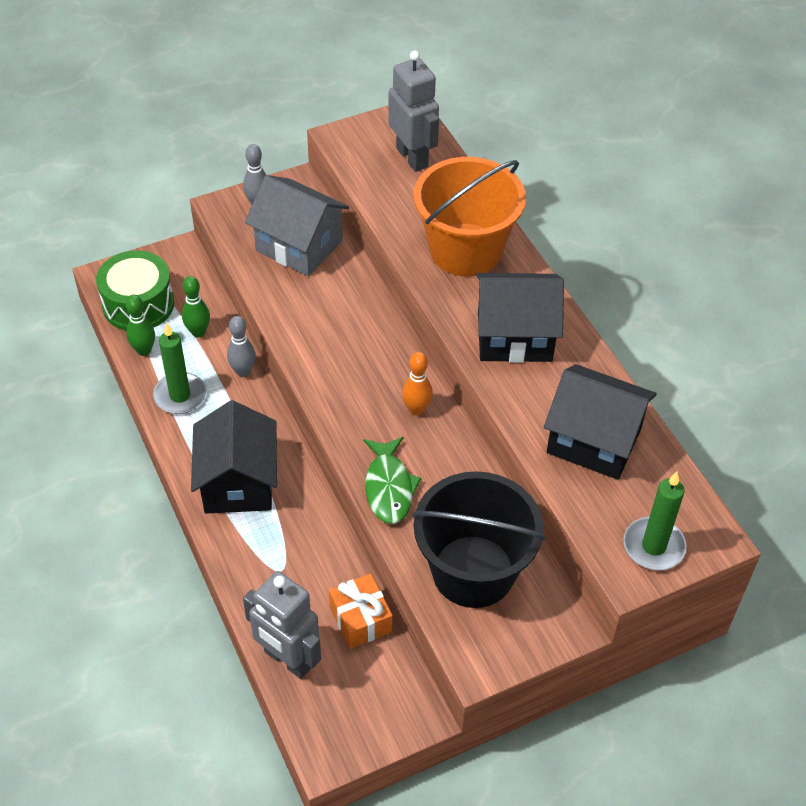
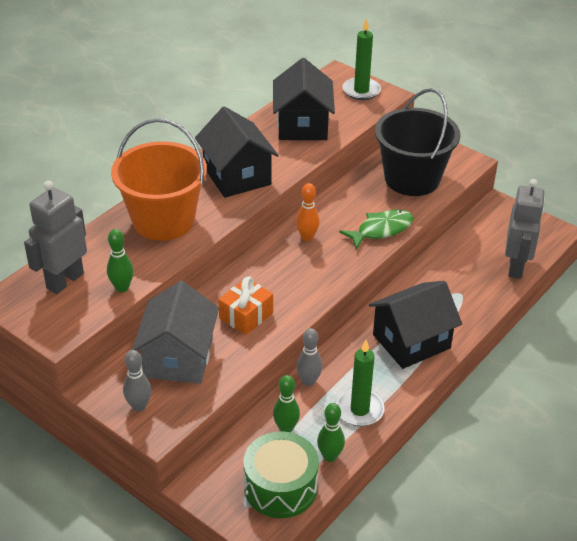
camera: 115 degrees left, 10 degrees down
(360, 619) = (462, 246): orange gift -> orange gift (246, 316)
(377, 192) = (122, 288): none -> green bowling pin

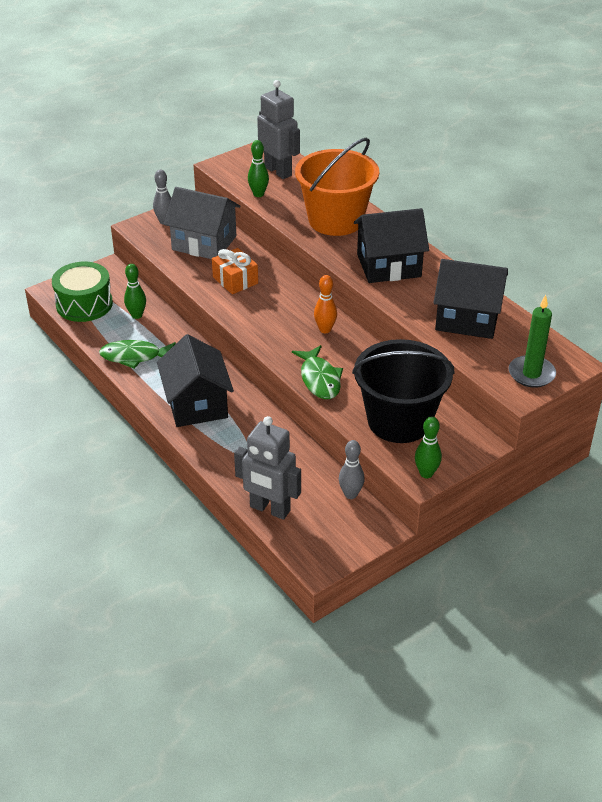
camera: 105 degrees right, 0 degrees up
(309, 381) = (179, 335): grey bowling pin -> grey bowling pin (350, 494)
(330, 456) = (97, 332): green bowling pin -> green bowling pin (426, 473)
(359, 410) = (134, 356): green candle -> green fish

